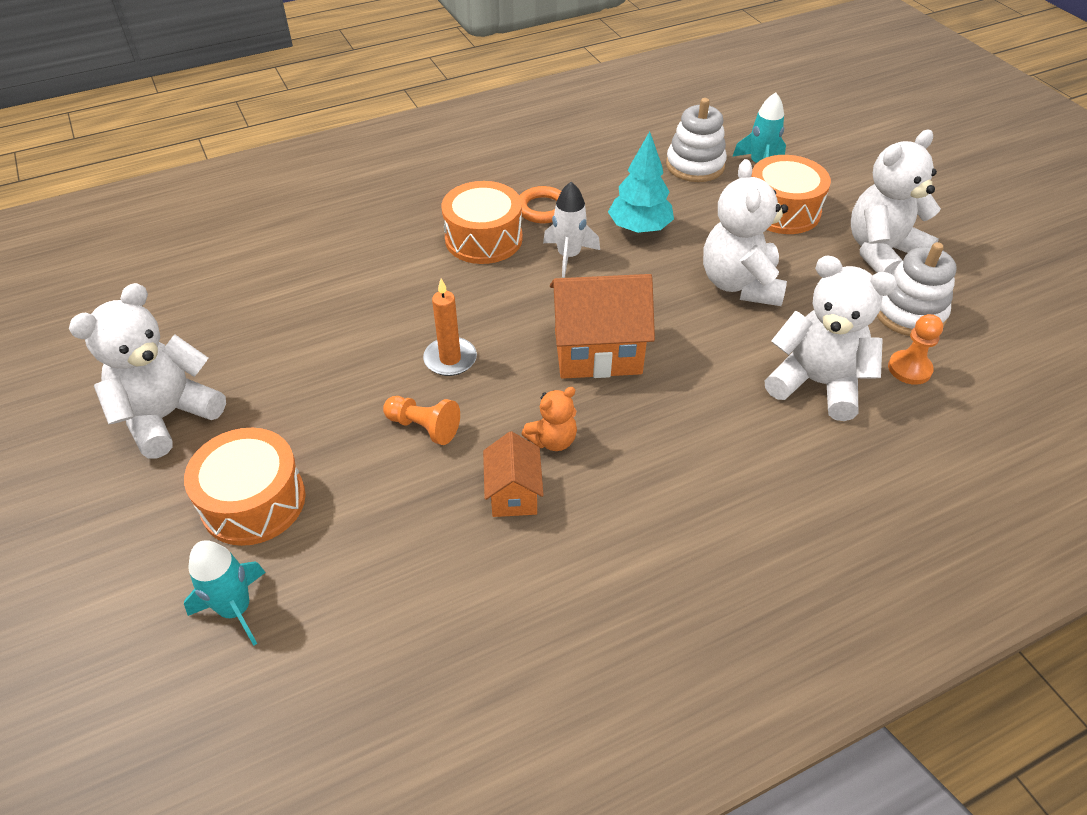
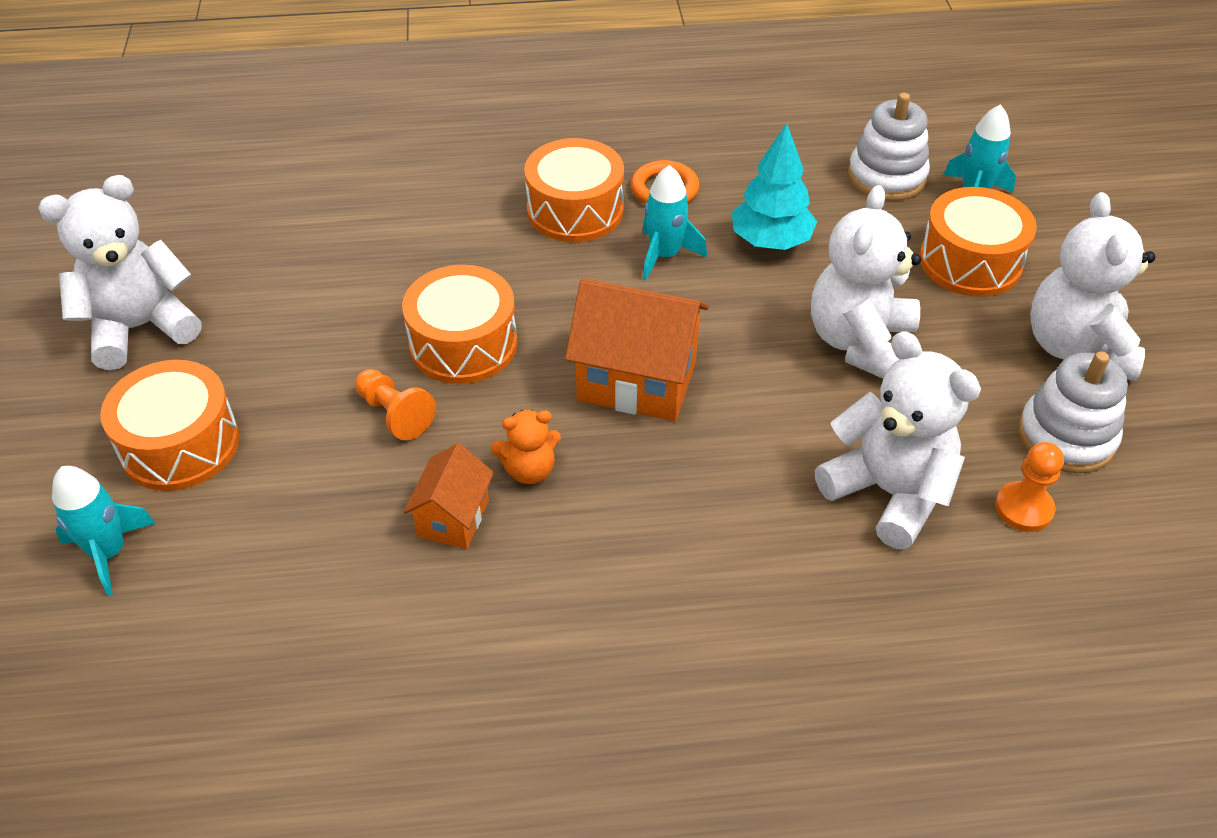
camera: 20 degrees right, 0 degrees up
(450, 359) = (463, 344): orange candle -> orange drum
(569, 256) = (665, 255): white rocket -> turquoise rocket
(881, 252) = (1076, 348): white teddy bear -> white teddy bear turned 75 degrees counterclockwise

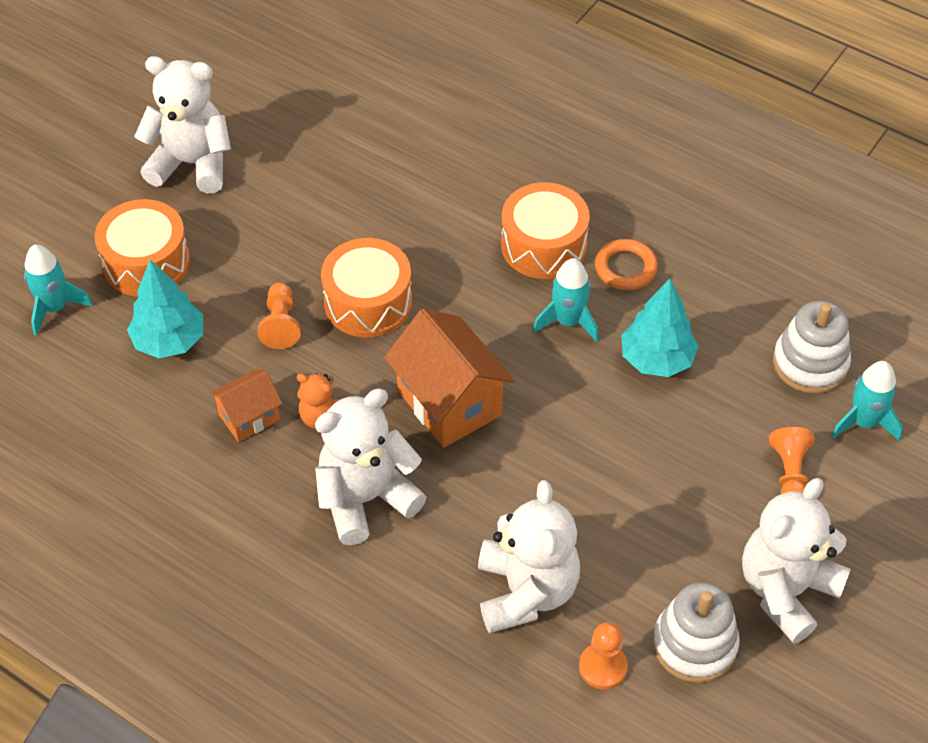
camera: 40 degrees right, 5 degrees up
(286, 502) = (169, 341): none -> turquoise tree
(860, 343) = (630, 478): white teddy bear -> white teddy bear (366, 499)
(970, 262) = (789, 473): orange drum -> orange pawn

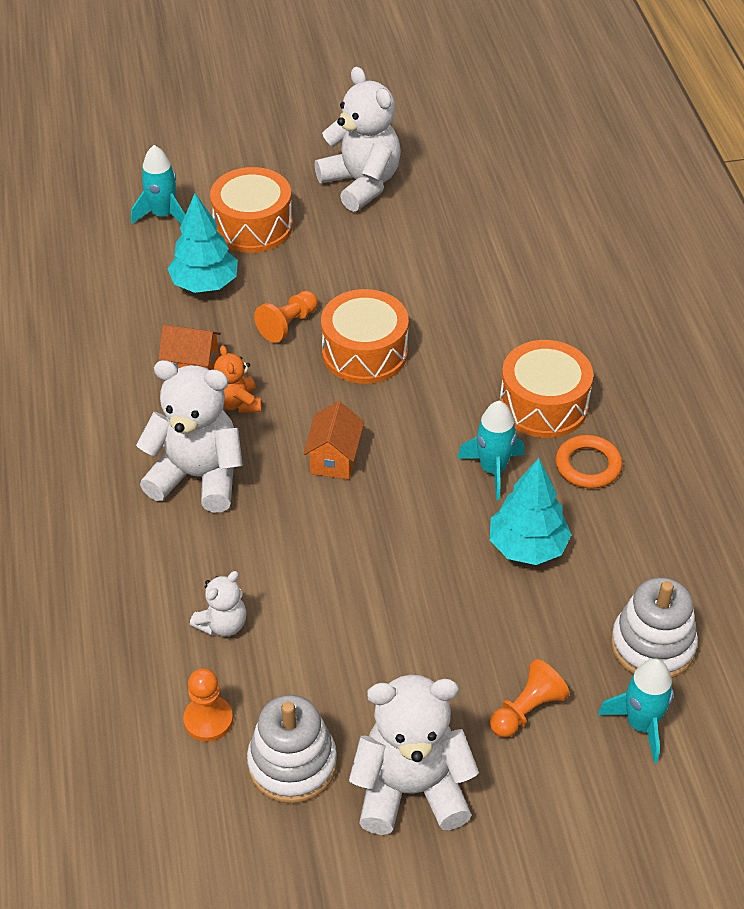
camera: 45 degrees right, 5 degrees down
(449, 402) = (334, 459): orange house -> orange house, size x0.57
(526, 592) = (222, 624): white teddy bear -> white teddy bear, size x0.51

